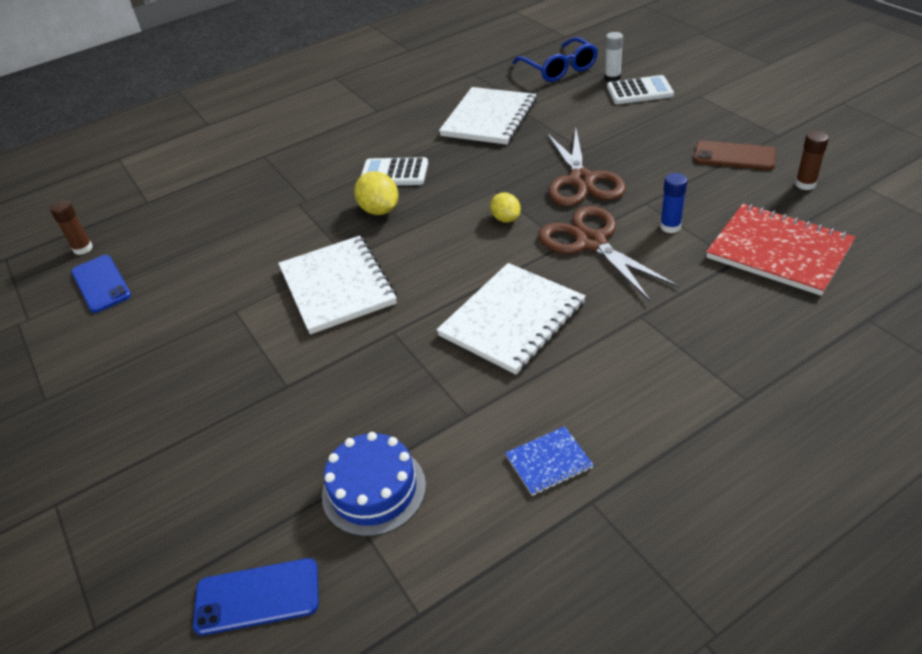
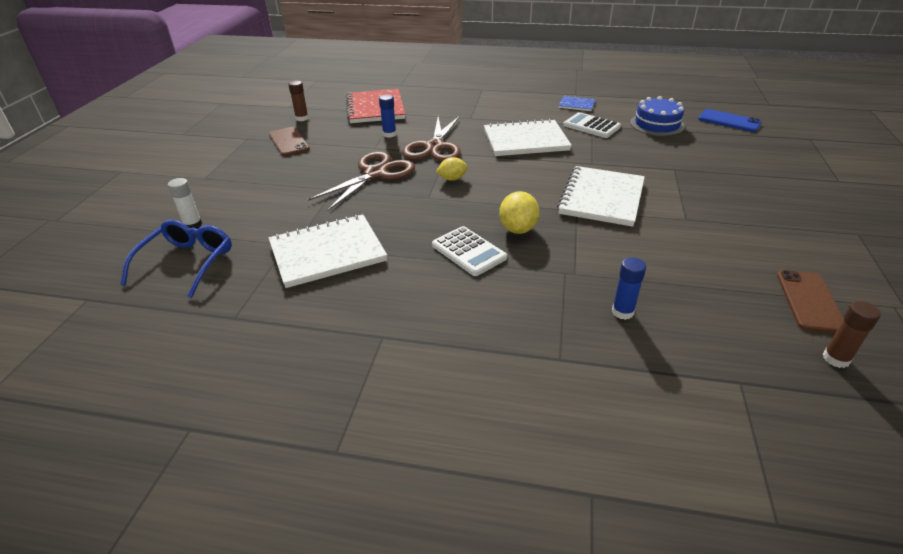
camera: 140 degrees left, 5 degrees down
(101, 284) = (809, 301): blue phone -> brown phone
(243, 199) = (622, 312): none -> blue glue stick
(506, 219) = (452, 179): yellow lemon -> yellow lemon turned 60 degrees clockwise
(639, 91) = (213, 203): white calculator -> white calculator (591, 126)

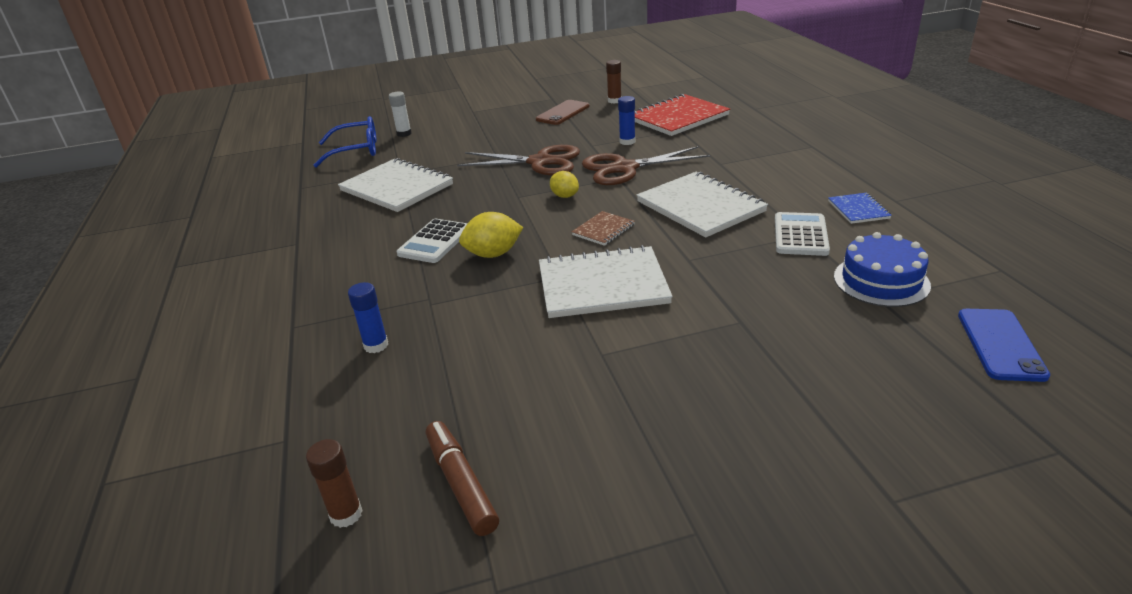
camera: 65 degrees right, 5 degrees down
(524, 178) = (603, 230): none -> brown notebook
(809, 301) = (461, 484): brown phone -> brown marker

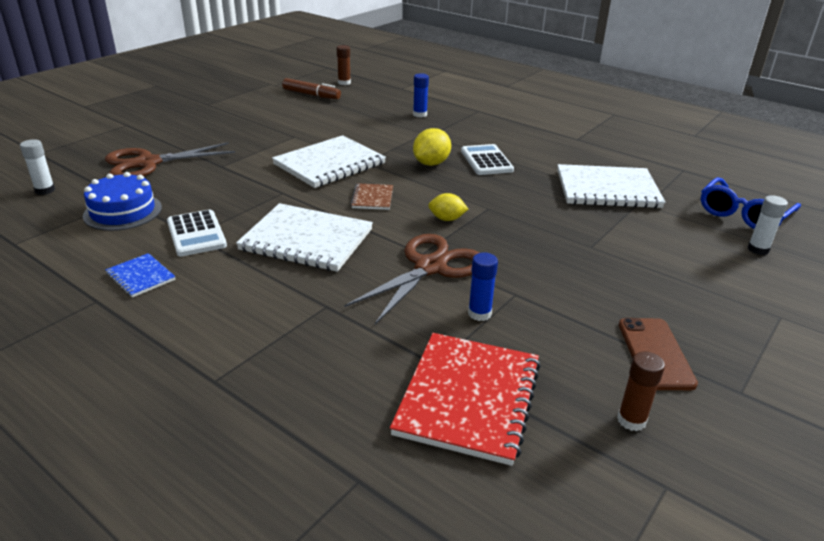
camera: 140 degrees right, 0 degrees up
(540, 162) = (533, 251): brown scissors -> brown scissors (148, 163)
(1000, 344) = (45, 190): blue phone -> white glue stick

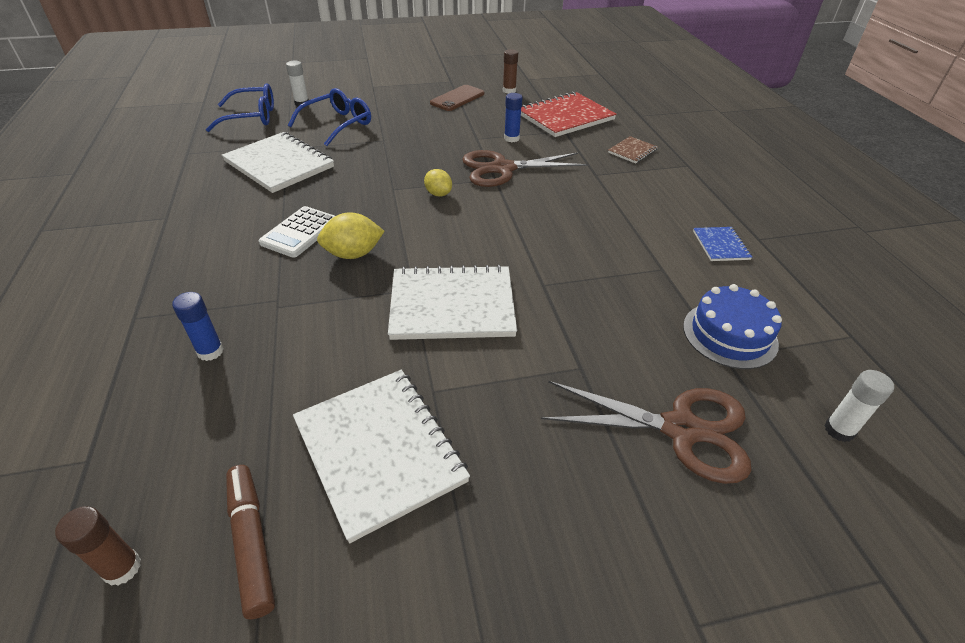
camera: 140 degrees left, 10 degrees up
(196, 234) = (659, 269): white calculator -> none
(306, 240) = (567, 223): white notebook -> white notebook (379, 451)
(372, 198) = (467, 238): brown notebook -> brown notebook (632, 151)
(666, 243) = (338, 124): none -> blue glasses

